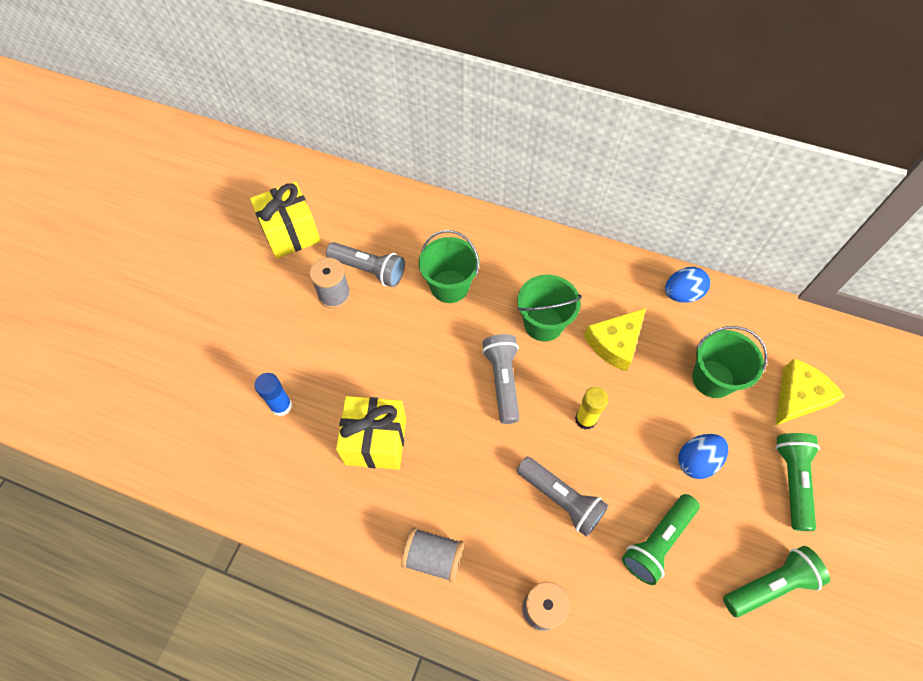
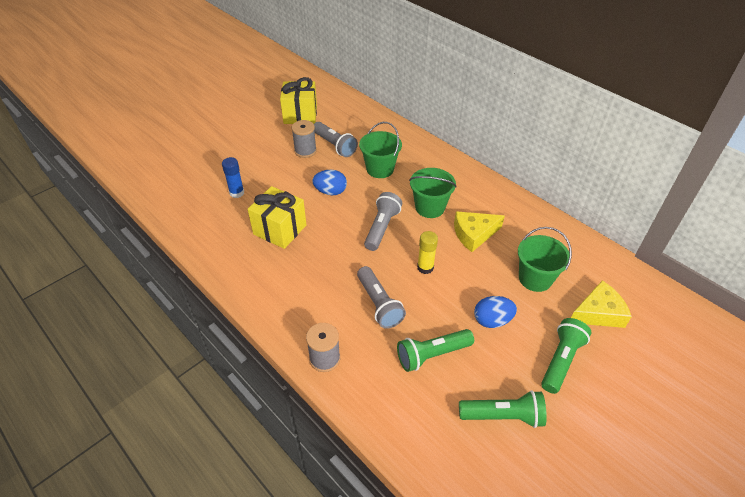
camera: 25 degrees right, 15 degrees down
(433, 557) = (274, 301): grey spool -> none
(682, 294) = (541, 224): blue egg -> blue egg (330, 192)

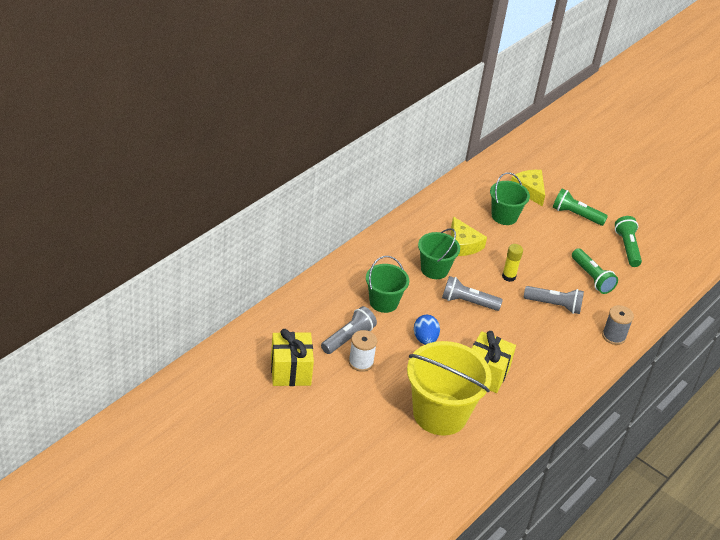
camera: 100 degrees left, 5 degrees down
(237, 193) = (440, 414): blue glue stick -> yellow bucket
(305, 151) = (361, 362): grey spool -> white spool
(379, 304) = (554, 305): grey flashlight -> grey flashlight turned 45 degrees clockwise
(492, 320) = (552, 244): blue egg -> none

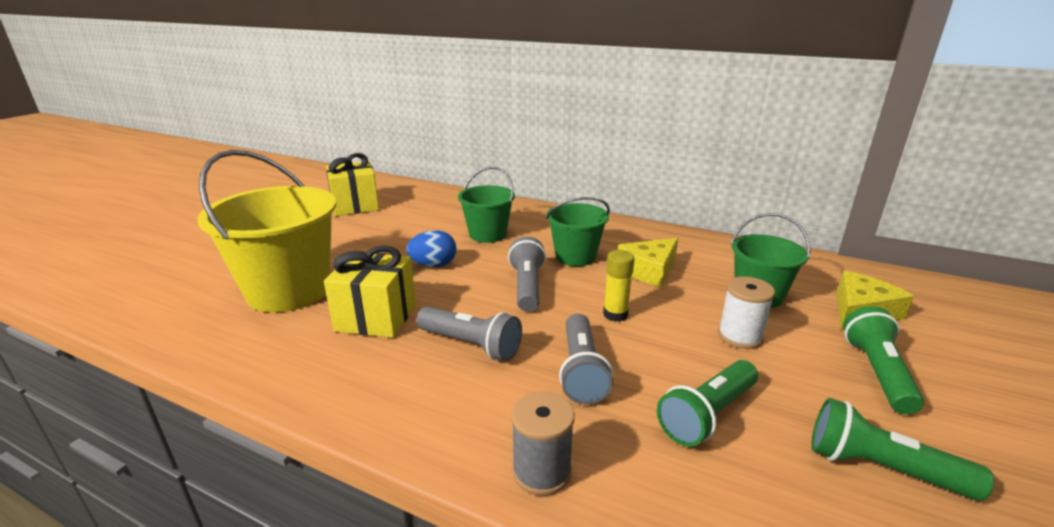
camera: 80 degrees right, 15 degrees down
(348, 338) = (416, 224): grey flashlight -> grey flashlight (471, 345)
(361, 362) = (377, 234): white spool -> white spool (740, 336)
(627, 247) = (880, 468): green flashlight -> green flashlight turned 135 degrees counterclockwise

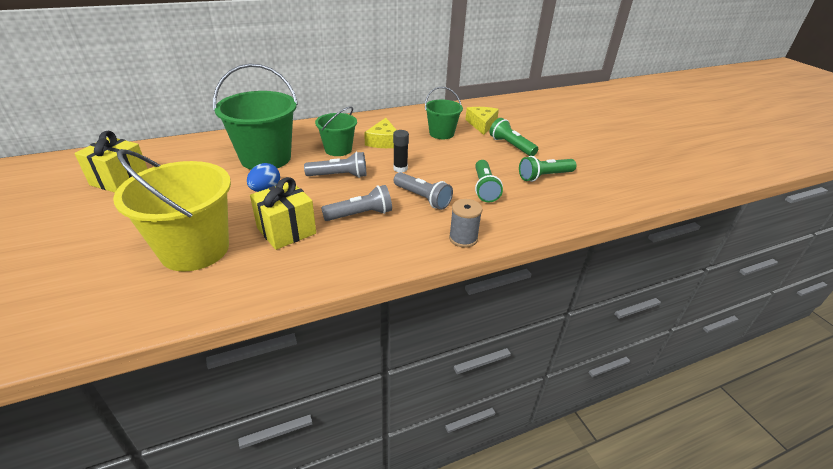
camera: 50 degrees left, 10 degrees up
(488, 234) = (266, 158): green bucket -> green bucket, size x1.75
(527, 286) = (339, 176): grey flashlight -> grey flashlight turned 135 degrees clockwise
(615, 314) = (400, 169): yellow glue stick -> black glue stick
(740, 336) = (457, 154): white spool -> none

